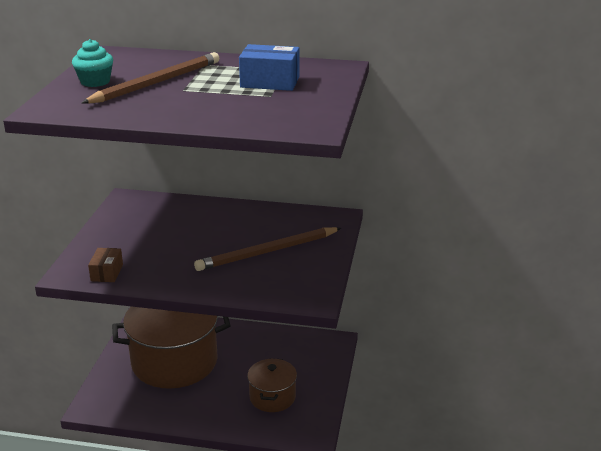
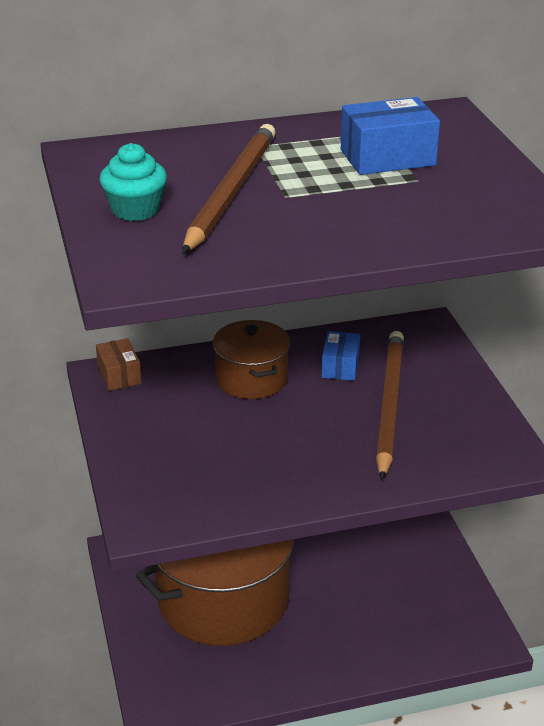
camera: 25 degrees left, 5 degrees up
(107, 273) = (198, 503): brown box -> brown box (119, 375)
(261, 225) = (340, 366): none -> blue box
(267, 252) = (389, 405): brown pencil -> brown pencil turned 150 degrees clockwise
(272, 397) = (396, 605): brown pot -> brown pot (251, 379)

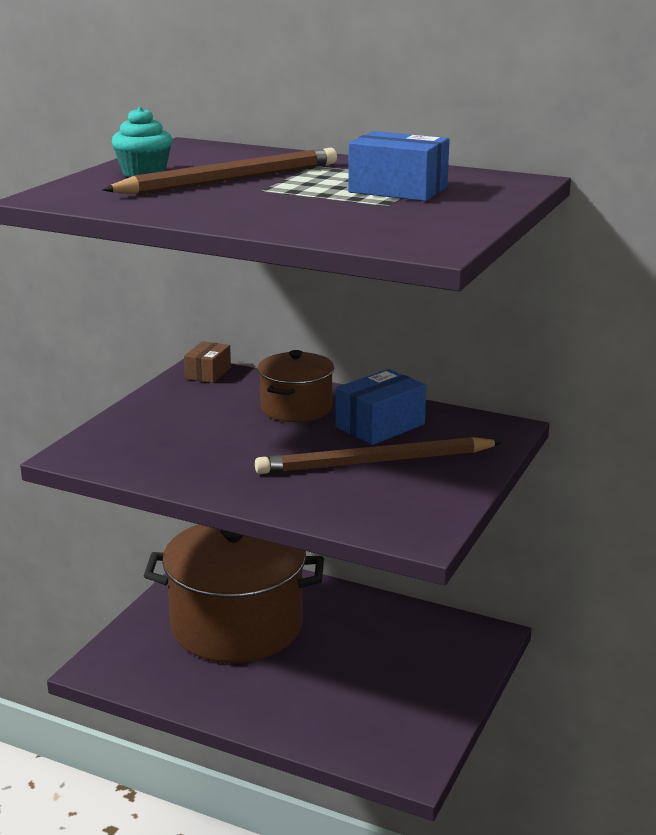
camera: 40 degrees right, 10 degrees down
(340, 366) = (380, 426): blue box -> blue box, size x1.58
(389, 405) = (375, 462): brown pencil -> brown pencil turned 150 degrees counterclockwise

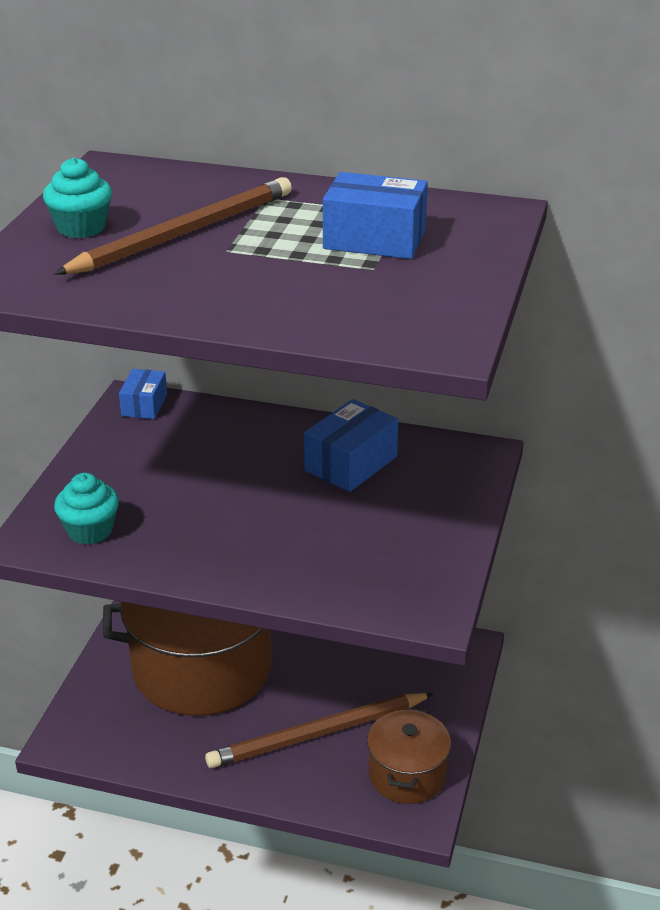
camera: 10 degrees left, 10 degrees up
(127, 452) = (90, 530): none -> turquoise cupcake
(208, 373) = (144, 405): brown box -> blue box
(296, 408) = (255, 447): brown pot -> brown pot (407, 775)
(375, 462) = (359, 516): brown pencil -> brown pencil (318, 734)

